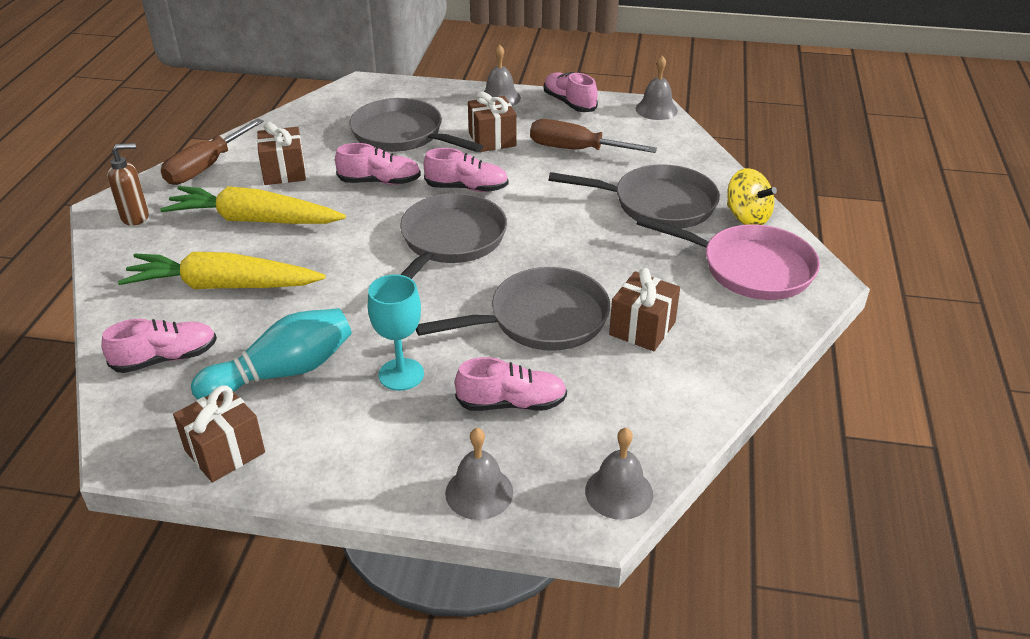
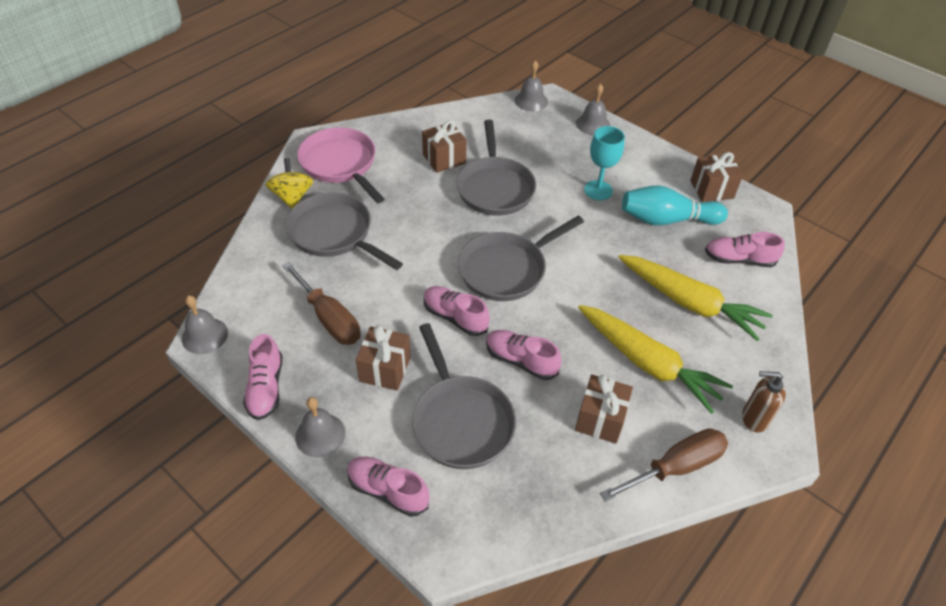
camera: 150 degrees left, 10 degrees up
(511, 403) = (549, 152): pink shoe -> pink shoe (388, 491)
(541, 319) = (495, 187): grey pan -> grey pan turned 105 degrees counterclockwise

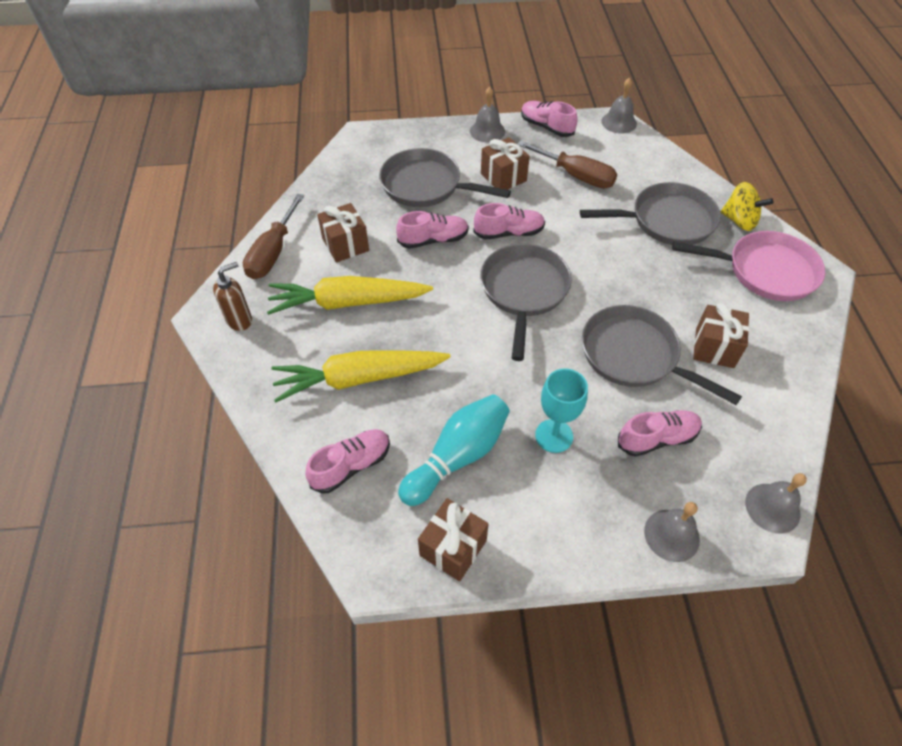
camera: 135 degrees right, 5 degrees up
(329, 318) = (576, 176): brown screwdriver -> brown screwdriver turned 150 degrees counterclockwise
(388, 491) = (420, 136): pink shoe -> pink shoe (657, 438)

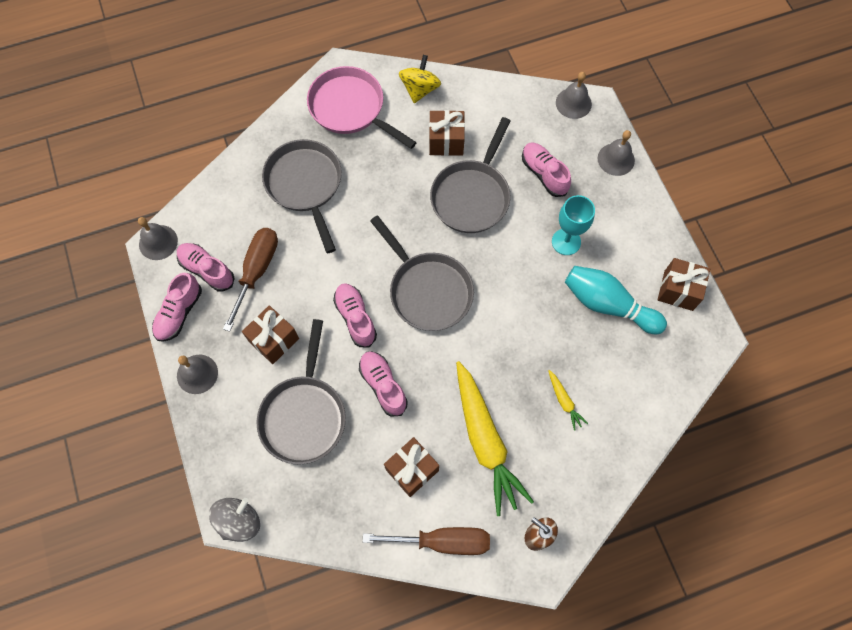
camera: 105 degrees left, 15 degrees up
(351, 466) = (644, 380): pink shoe -> pink shoe (207, 270)
(354, 139) = (239, 521): none -> grey spinning top
(359, 378) = (564, 401): yellow carrot -> yellow carrot, size x0.42
(523, 292) = (427, 290): grey pan -> grey pan turned 120 degrees counterclockwise
(739, 221) = (291, 128): yellow spinning top -> yellow spinning top (420, 89)
(765, 271) = (351, 109): pink pan -> pink pan turned 45 degrees counterclockwise

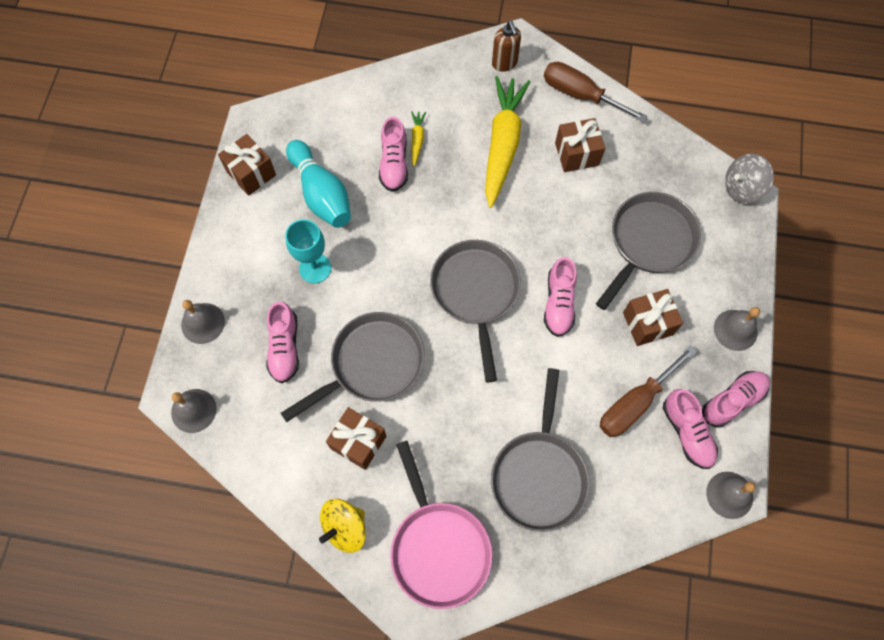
camera: 150 degrees left, 0 degrees up
(383, 385) = (565, 231): pink shoe -> pink shoe (394, 163)

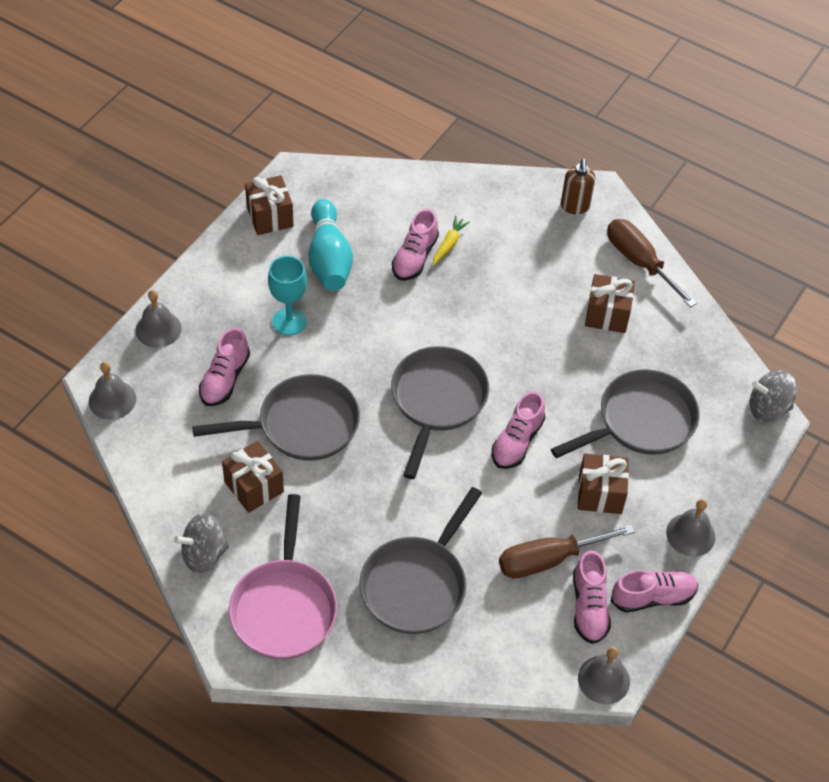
camera: 20 degrees right, 15 degrees down
(345, 527) = (203, 554): yellow spinning top -> grey spinning top
(502, 144) = (534, 279): yellow carrot -> none

